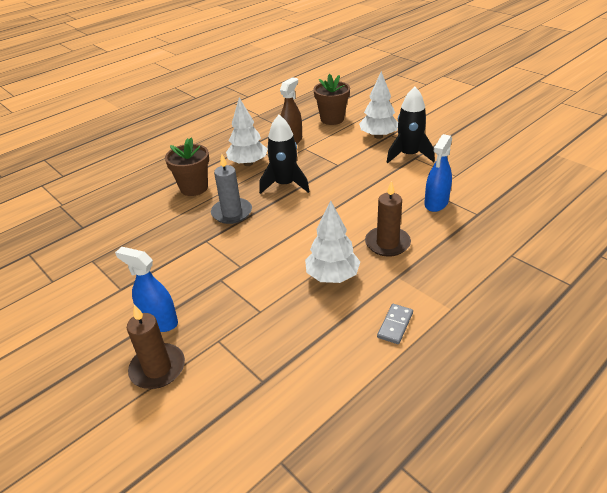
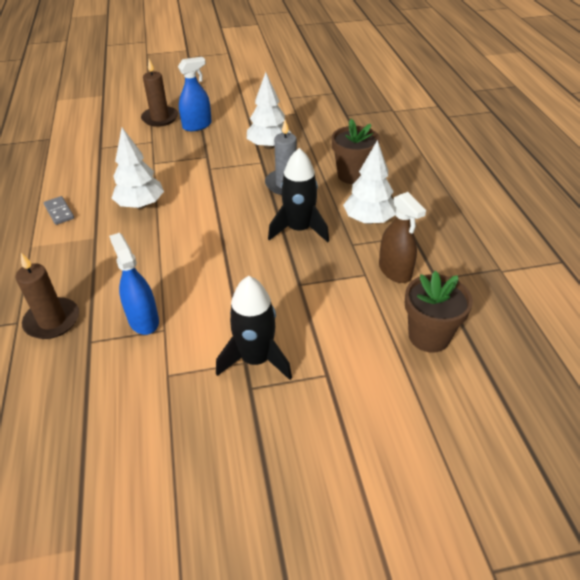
camera: 120 degrees right, 5 degrees up
(378, 136) = (334, 358): white tree -> white tree (269, 146)
(387, 243) = (135, 252): brown candle -> brown candle (52, 321)

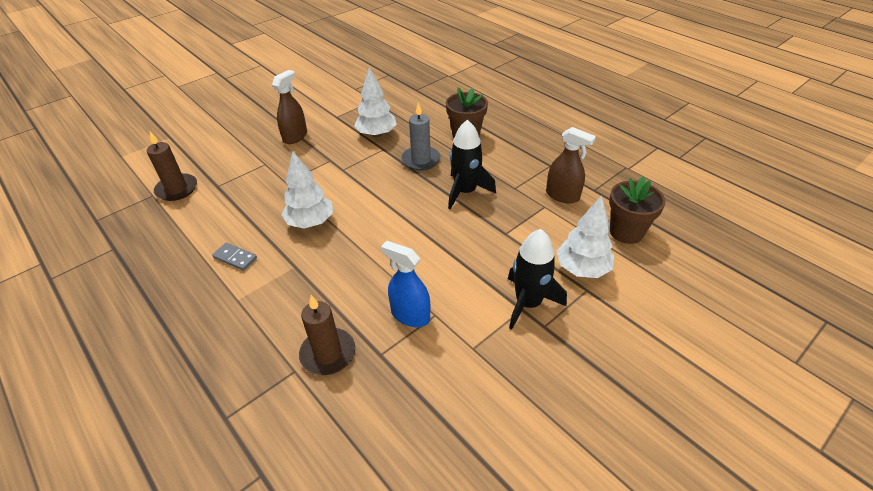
camera: 30 degrees left, 0 degrees up
(160, 118) = (252, 141): brown candle -> brown candle (177, 189)
(197, 126) = (295, 137): blue spray bottle -> brown spray bottle
(368, 220) = (509, 165): white tree -> white tree (582, 269)

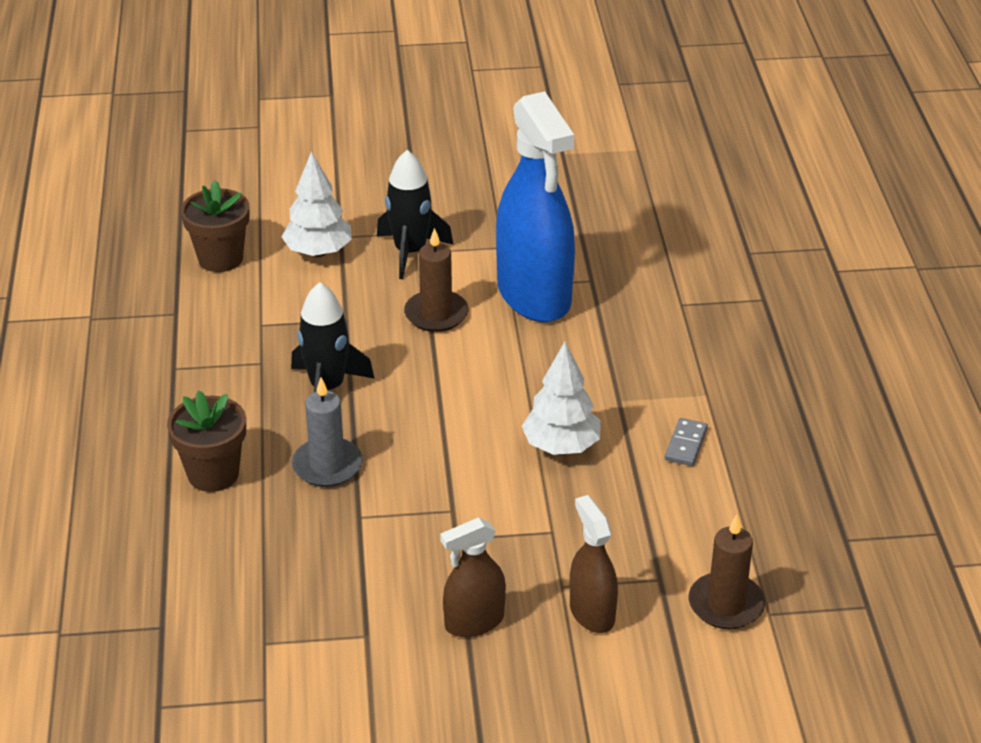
camera: 145 degrees left, 5 degrees down
(235, 258) = (686, 444): grey domino -> grey domino turned 45 degrees clockwise
(328, 353) = (640, 302): brown candle -> brown candle (436, 314)
(376, 134) = (339, 552): white tree -> none
(410, 315) = (534, 295): blue spray bottle -> blue spray bottle, size x1.99
(562, 196) = (222, 325): brown spray bottle -> brown spray bottle (592, 613)

